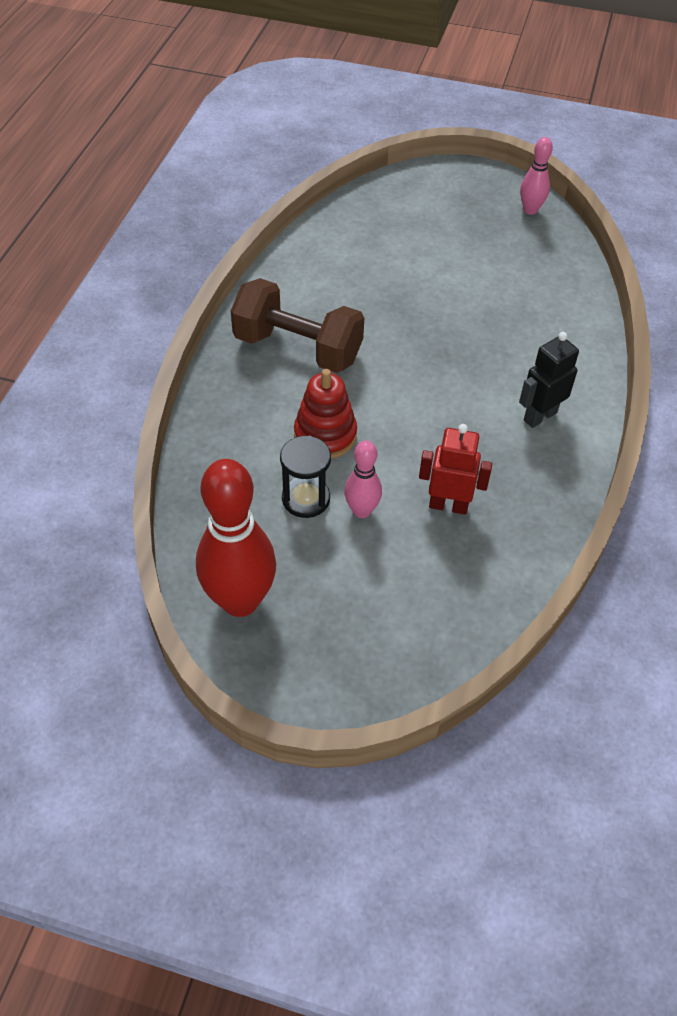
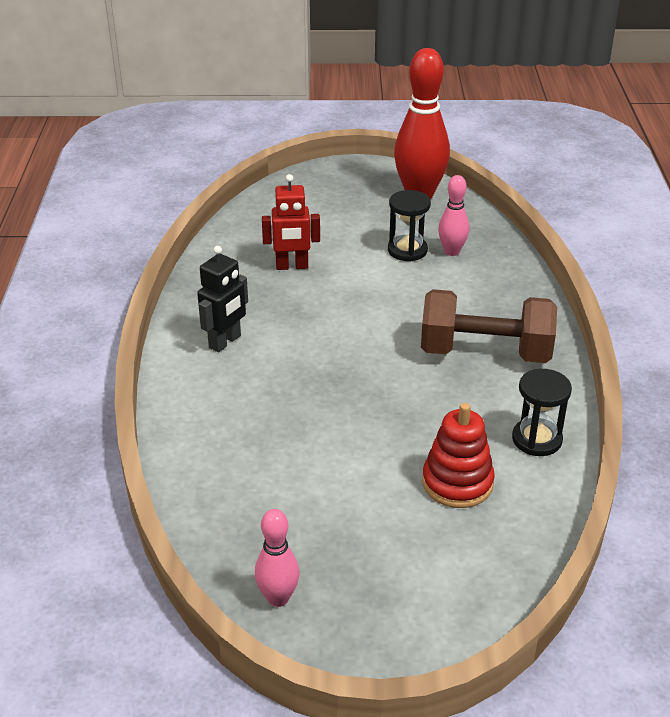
camera: 165 degrees right, 15 degrees down
(304, 266) = (537, 439): none -> black hourglass
(325, 435) = (416, 291): red stacking toy -> red stacking toy (457, 483)
(361, 511) = (360, 251): pink bowling pin -> pink bowling pin (451, 251)

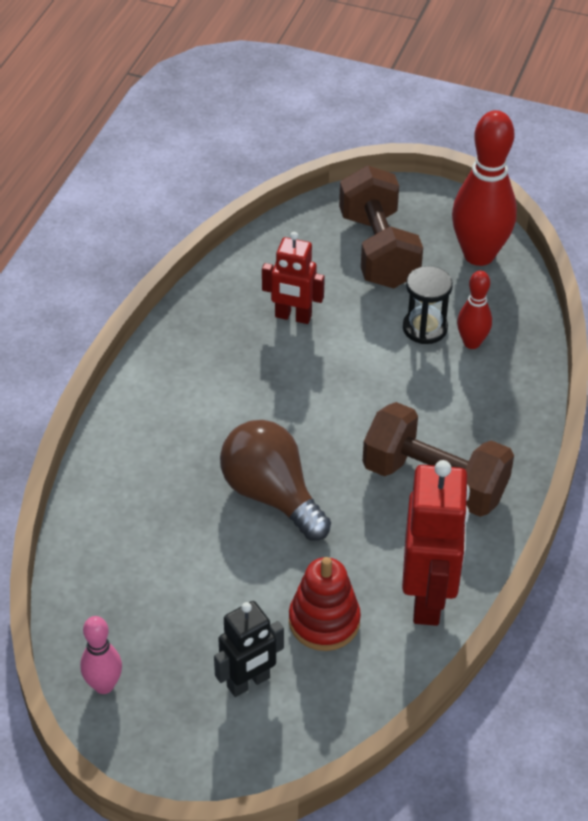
camera: 20 degrees right, 10 degrees up
(225, 342) = (183, 394): black robot -> black robot (248, 682)
(336, 208) = (378, 250): none -> brown dumbbell
(350, 397) = (271, 495): none -> brown light bulb
(451, 251) = (472, 343): pink bowling pin -> red bowling pin
(537, 439) = (428, 598): black hourglass -> red robot

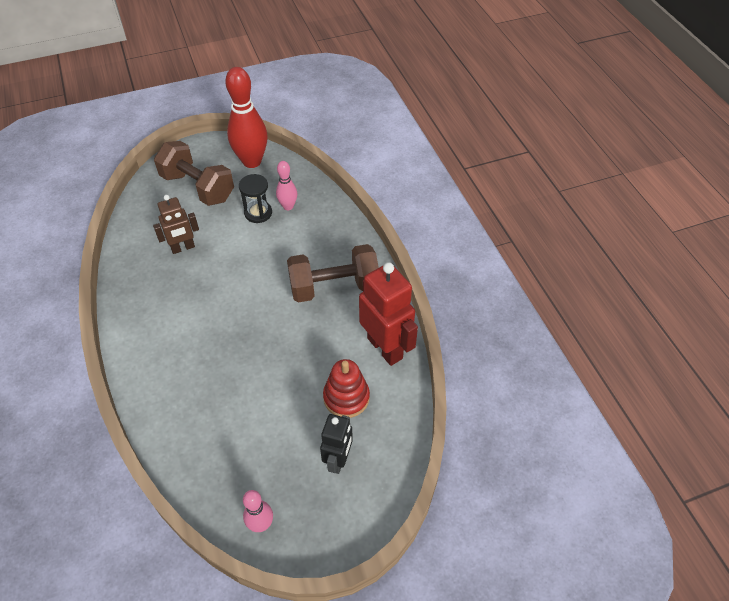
camera: 40 degrees left, 5 degrees up
(271, 495) = (257, 349): brown light bulb -> none
(293, 317) = (183, 248): red robot -> brown robot
(472, 343) = (288, 206): red bowling pin -> pink bowling pin

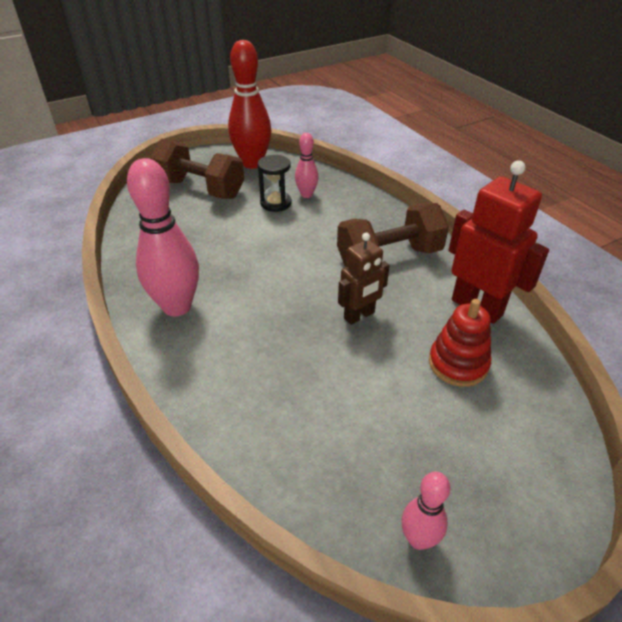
camera: 10 degrees left, 10 degrees down
(149, 312) = (177, 306): none -> pink bowling pin
(183, 248) = (200, 241): brown robot -> brown robot (359, 316)
(338, 460) = (484, 437): black robot -> none

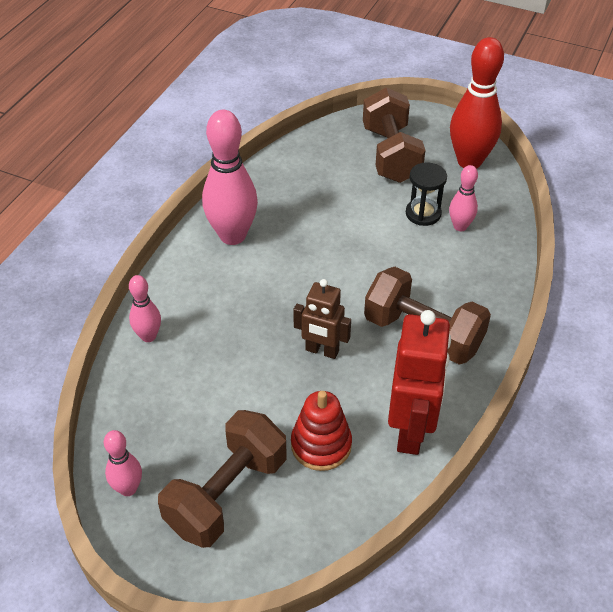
camera: 55 degrees right, 5 degrees up
(234, 424) = (148, 336): none -> pink bowling pin
(473, 455) = (227, 494): none -> brown dumbbell

